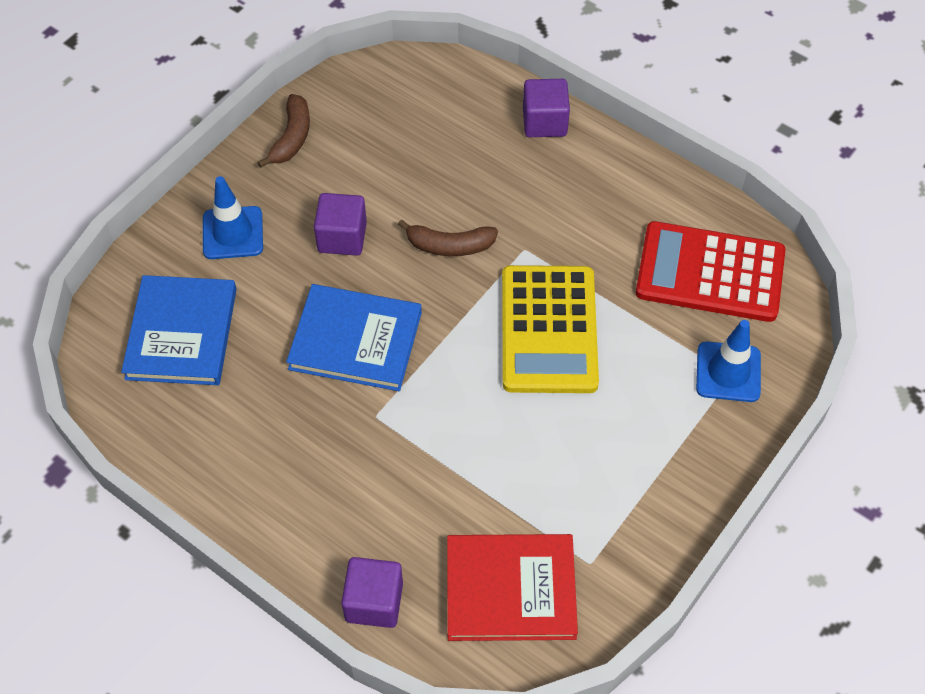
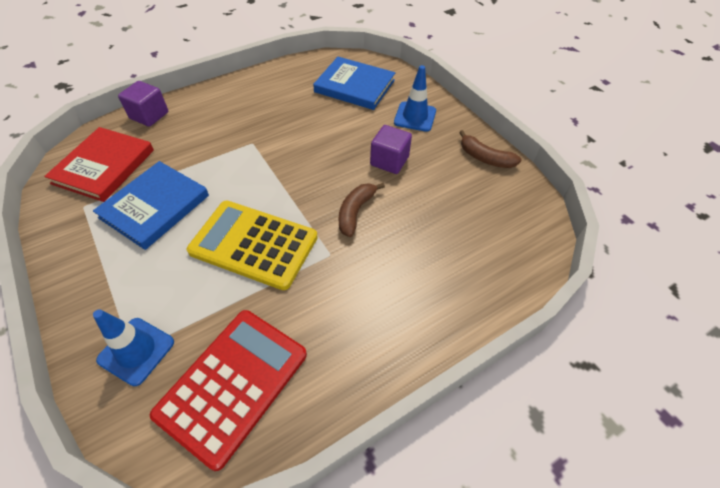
camera: 110 degrees right, 5 degrees down
(355, 340) = (308, 147): blue book -> blue book (155, 206)
(544, 122) = (455, 316): purple cube -> none

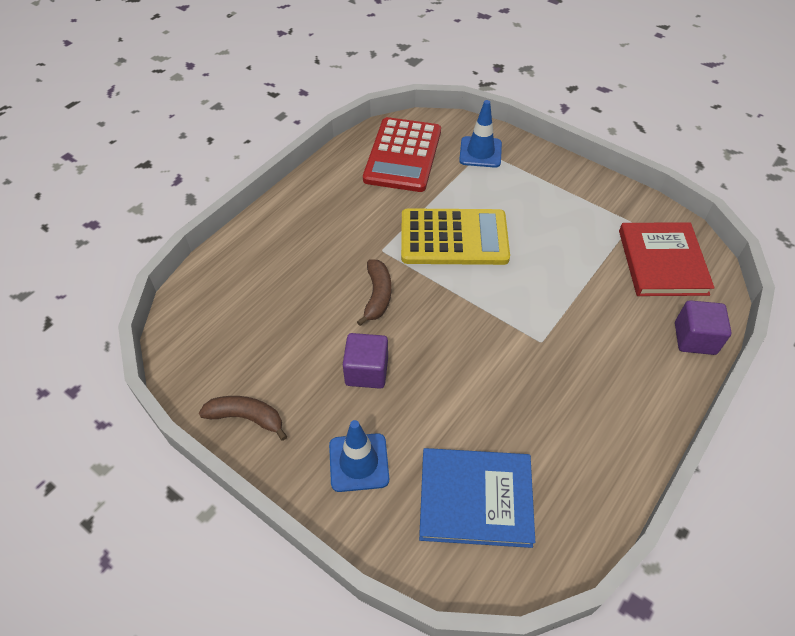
camera: 160 degrees right, 0 degrees up
(155, 206) = (570, 241): blue book -> none

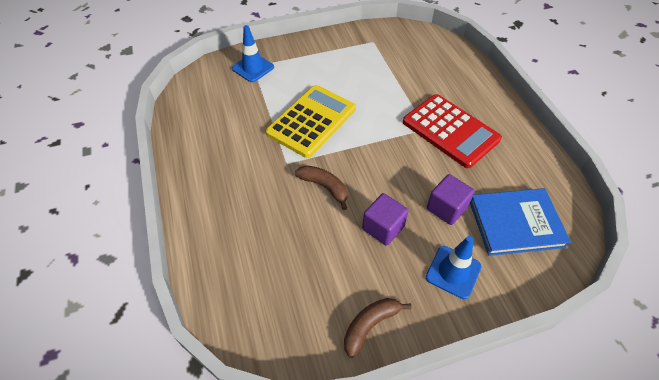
camera: 55 degrees left, 0 degrees up
(403, 155) = (212, 105): red calculator -> red calculator (450, 131)
(475, 499) = (515, 223): blue book -> blue book turned 45 degrees clockwise
(662, 262) = (411, 48): red book -> none
(694, 338) = (470, 68): purple cube -> purple cube (446, 208)

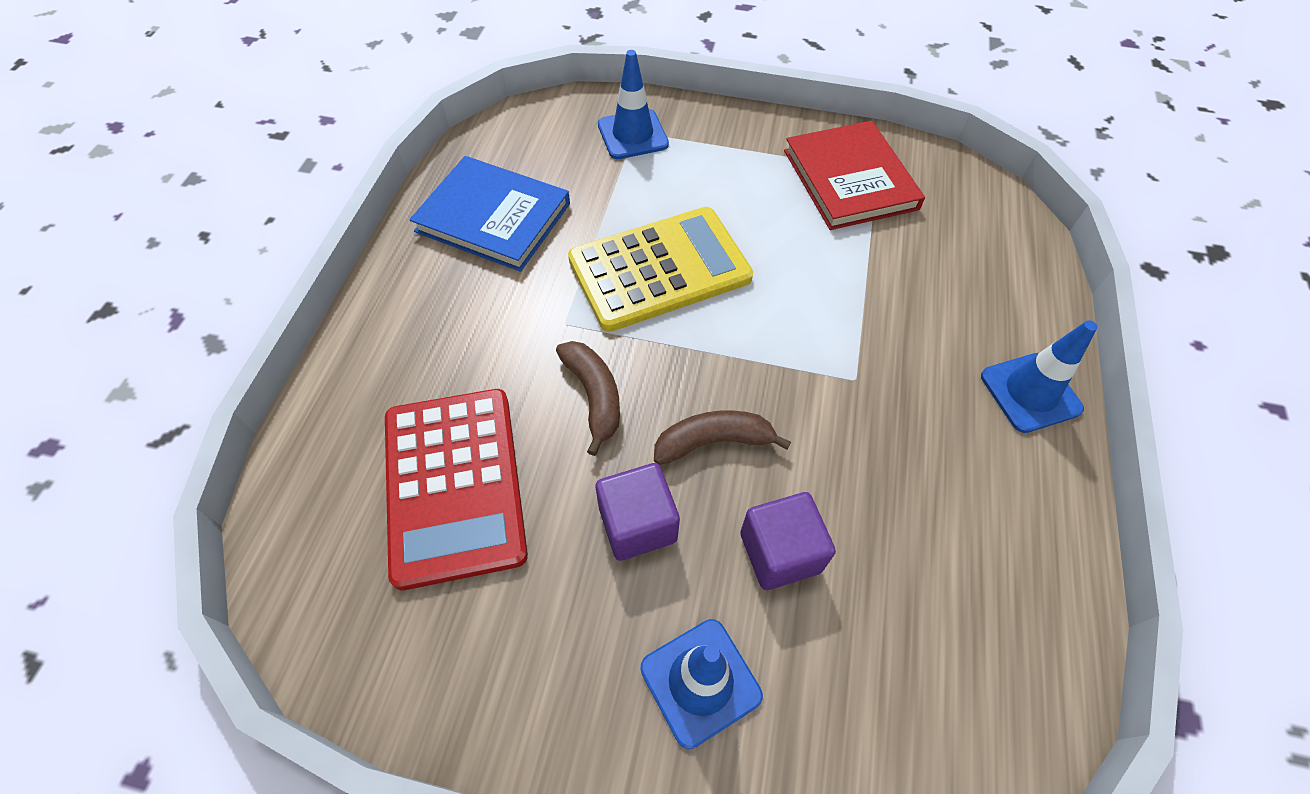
camera: 30 degrees right, 5 degrees up
(365, 49) = (850, 179): none -> red book
(370, 325) = (484, 687): brown banana -> brown banana (713, 442)
(450, 131) = (900, 406): red calculator -> red calculator (454, 485)
(492, 103) = (1030, 392): none -> blue traffic cone
(515, 223) = (896, 660): blue book -> blue book (493, 217)

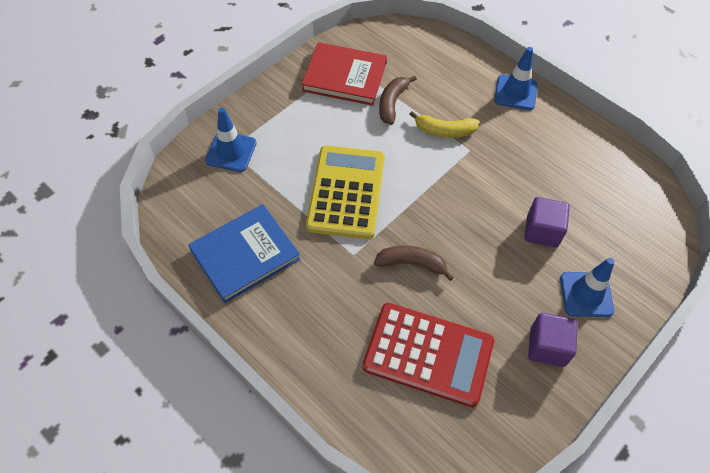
camera: 60 degrees left, 0 degrees up
(637, 524) = (497, 281): purple cube -> purple cube (547, 347)
(713, 442) = (470, 226): brown banana -> brown banana (392, 103)
(862, 331) = (444, 131): none -> yellow banana

